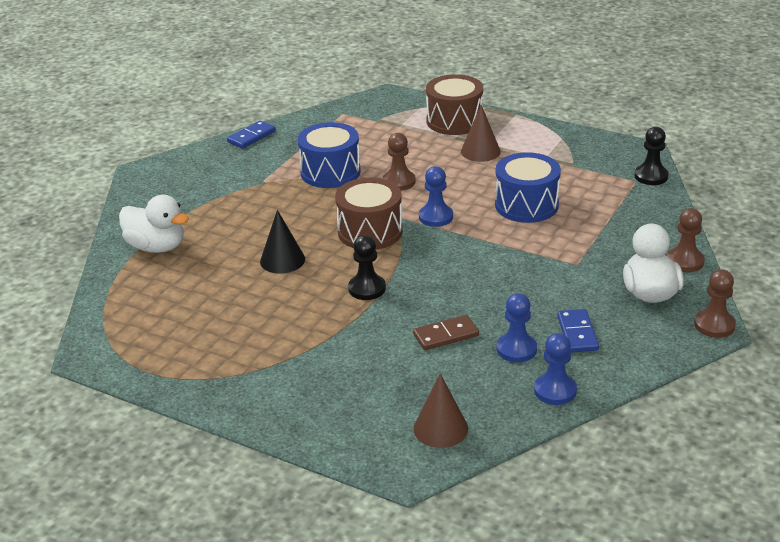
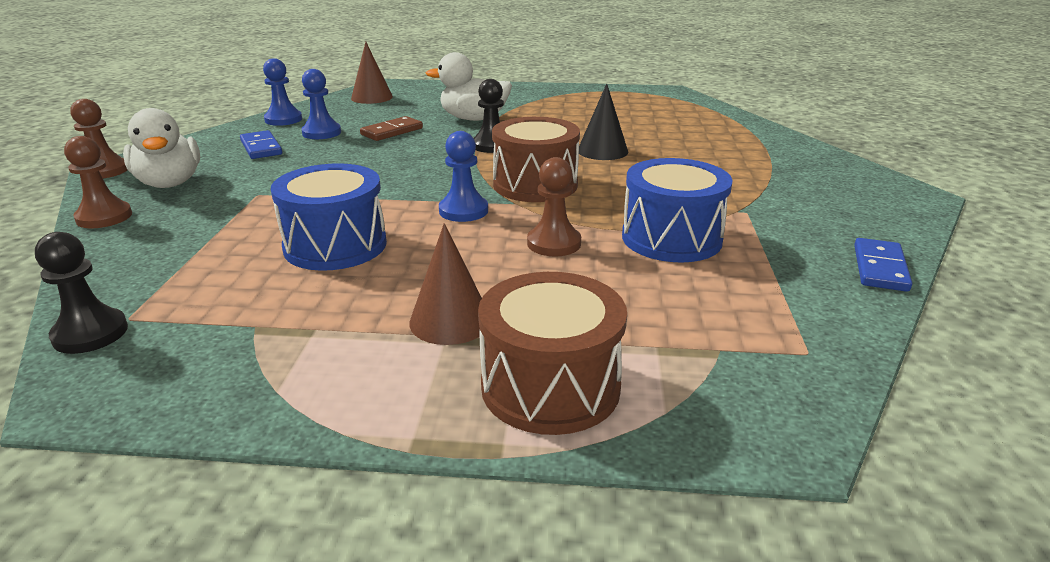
camera: 155 degrees right, 5 degrees down
(157, 247) = (743, 141): white duck -> white duck (474, 119)

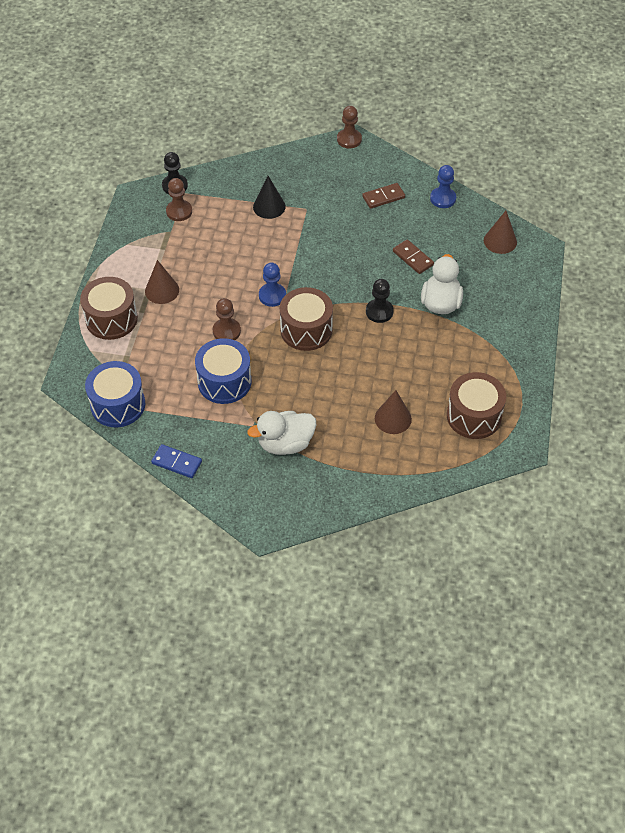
camera: 95 degrees right, 25 degrees up
(104, 217) = (284, 158): brown pawn -> brown pawn (179, 211)
(170, 183) = (327, 170): white duck -> white duck (285, 443)
(261, 148) = (383, 197): blue domino -> brown domino
(321, 133) = (412, 222): blue pawn -> none
(335, 245) = (238, 247): blue drum -> blue drum (118, 404)
(602, 151) = (364, 372): black cone -> black cone (269, 206)
(642, 106) = (474, 416): none -> brown drum
(670, 136) = (393, 418): none -> brown cone

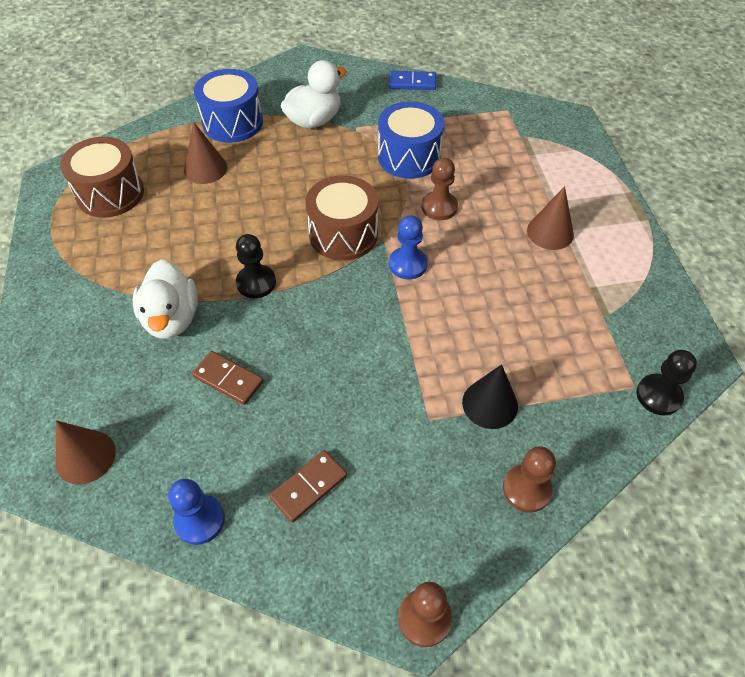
camera: 160 degrees right, 0 degrees up
(111, 319) = (580, 185): brown drum -> none
(118, 404) = (504, 111): blue drum -> blue drum (232, 122)
(179, 211) = (616, 351): brown pawn -> brown pawn (526, 489)

